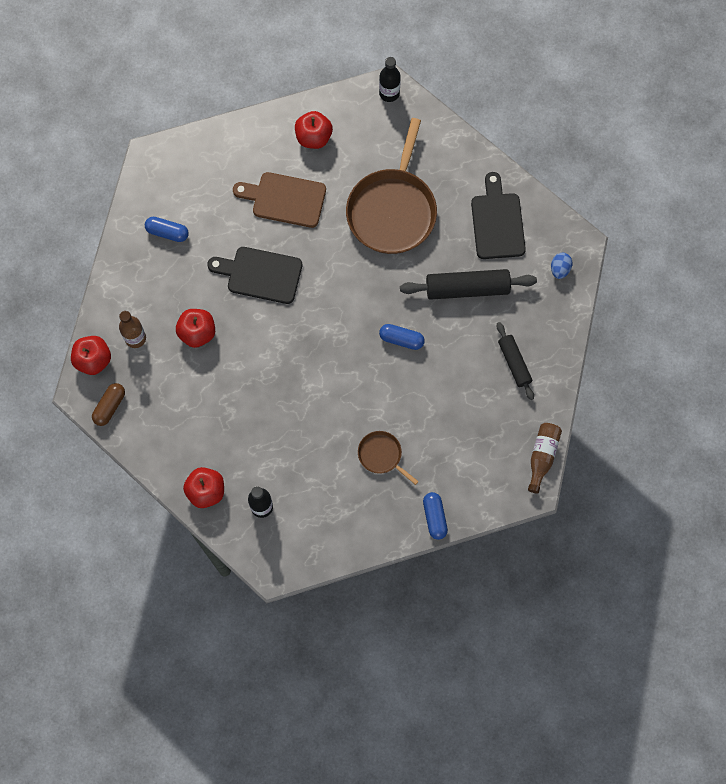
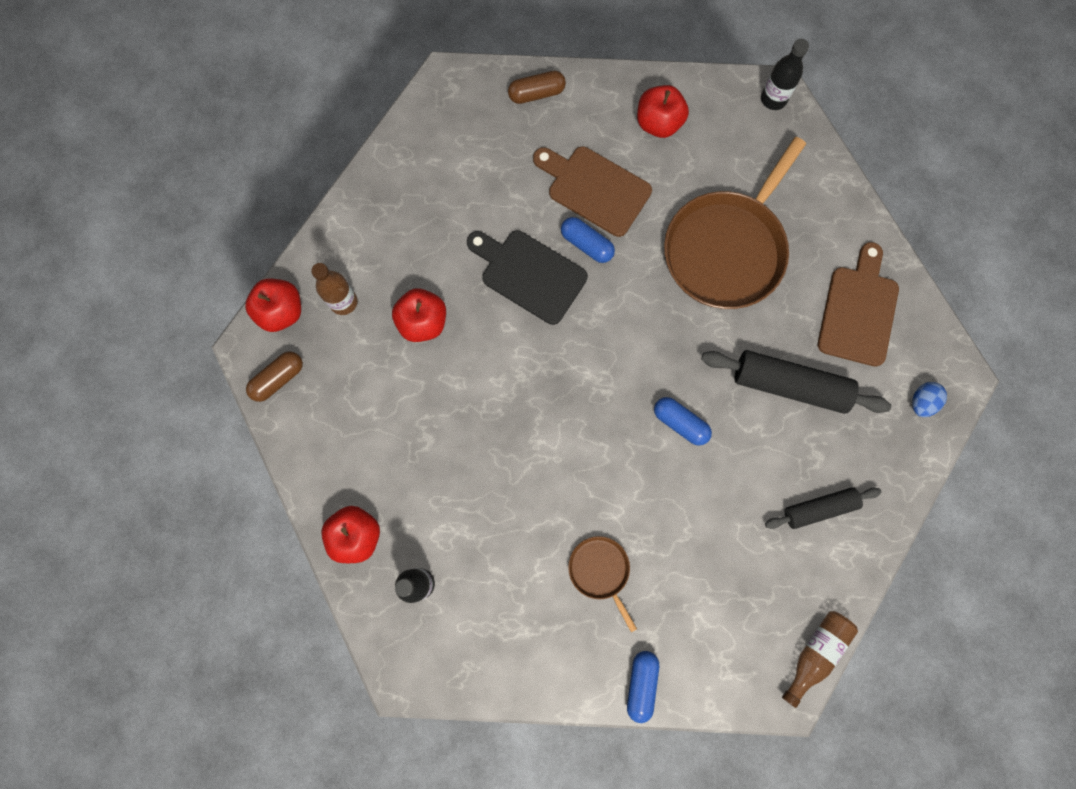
camera: 20 degrees right, 5 degrees up
(167, 232) = (433, 181): blue capsule -> blue capsule (586, 244)
(218, 145) = (536, 93): none -> brown capsule
(497, 222) = (858, 311): black cutting board -> brown cutting board
(514, 363) = (819, 508): black rolling pin -> black rolling pin turned 75 degrees clockwise

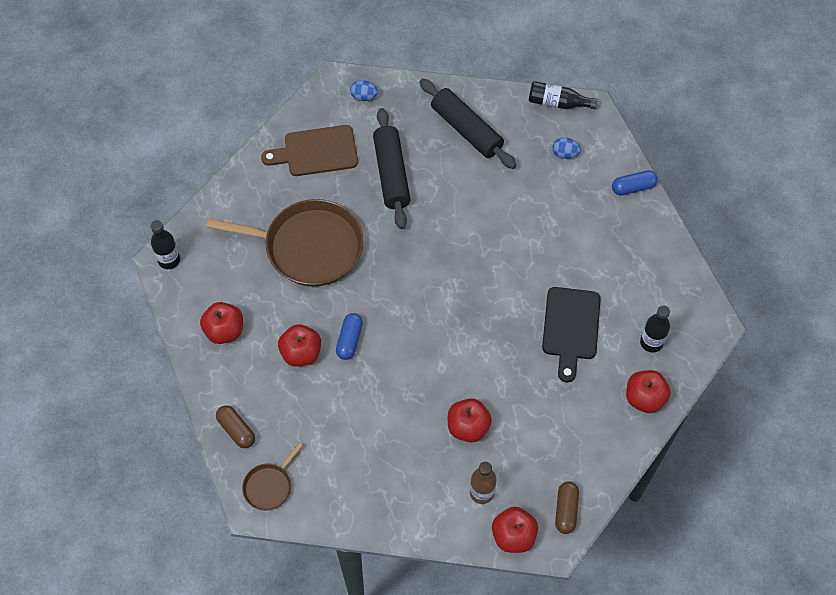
camera: 115 degrees left, 15 degrees down
(278, 379) = (566, 510): brown capsule -> brown capsule turned 75 degrees clockwise
(529, 274) = (393, 369): black cutting board -> black cutting board (570, 328)
(594, 189) = (301, 353): brown cutting board -> red apple
(600, 571) = (578, 237): brown pan -> brown pan (269, 486)
(680, 423) = (453, 228): blue capsule -> none
(730, 619) = (565, 154): none -> blue egg
(815, 653) = (557, 103): brown bottle -> black bottle
(819, 508) = (466, 130): black rolling pin -> black rolling pin, size x1.61

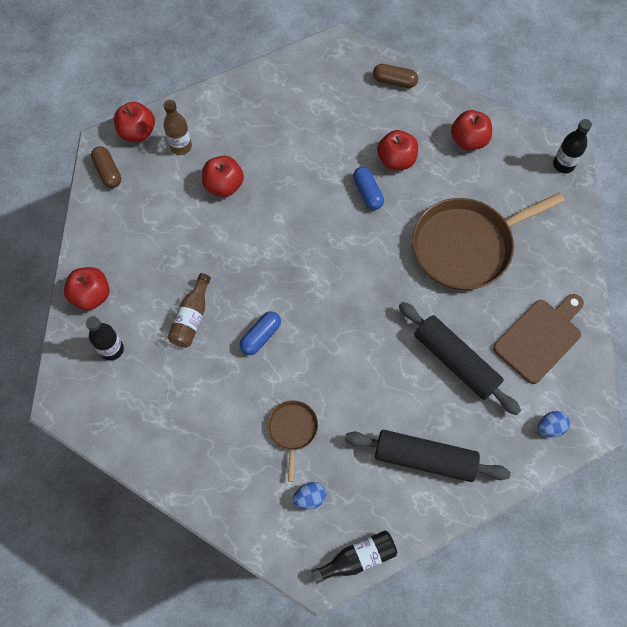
camera: 145 degrees right, 5 degrees up
(269, 486) = (338, 62): brown pan -> brown pan (292, 430)
(570, 328) = (192, 318): black cutting board -> brown bottle
(633, 187) = (217, 504): blue capsule -> blue capsule (261, 336)

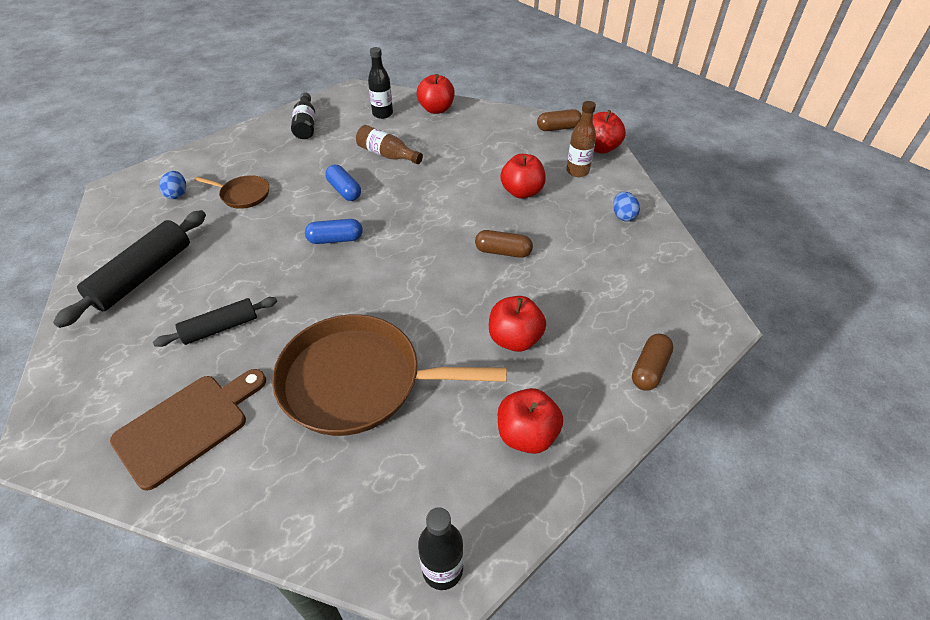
camera: 105 degrees right, 20 degrees down
(308, 185) = (503, 252): none -> brown capsule
(358, 558) = (103, 212): black bottle -> black bottle (306, 125)
(367, 193) = (475, 300): blue capsule -> blue capsule (335, 239)
(455, 361) = (220, 328): black rolling pin -> black rolling pin, size x0.62
(466, 246) = (358, 381): brown pan -> brown pan turned 75 degrees counterclockwise
(540, 338) = (187, 426): brown cutting board -> brown cutting board turned 105 degrees counterclockwise
(550, 427) = (77, 397): blue egg -> blue egg (623, 216)

